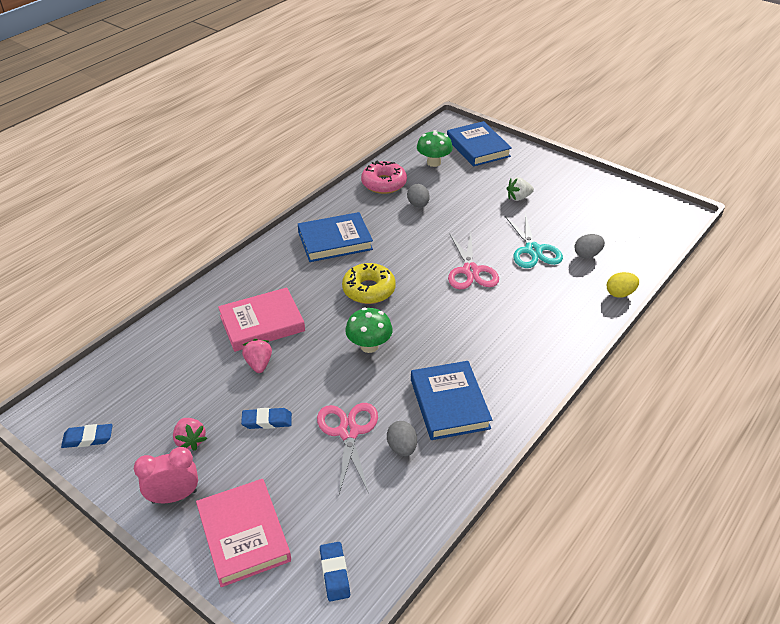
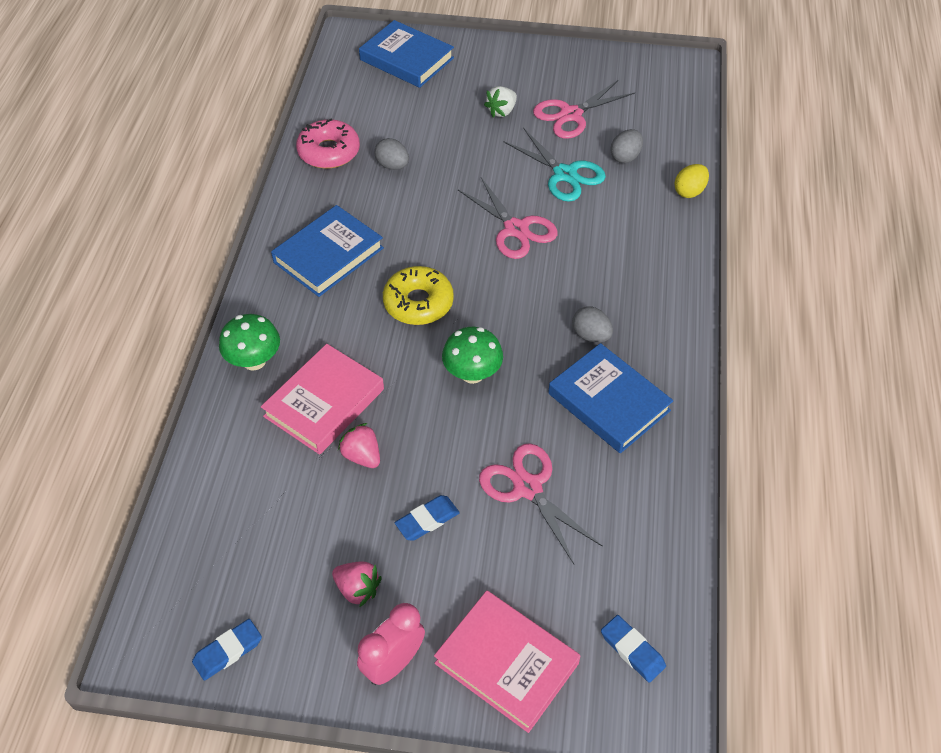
camera: 30 degrees left, 10 degrees up
(402, 447) = (597, 477): grey egg -> grey egg (591, 335)
(433, 162) = (368, 99): green mushroom -> green mushroom (254, 361)
(567, 216) = (570, 115): none -> pink scissors

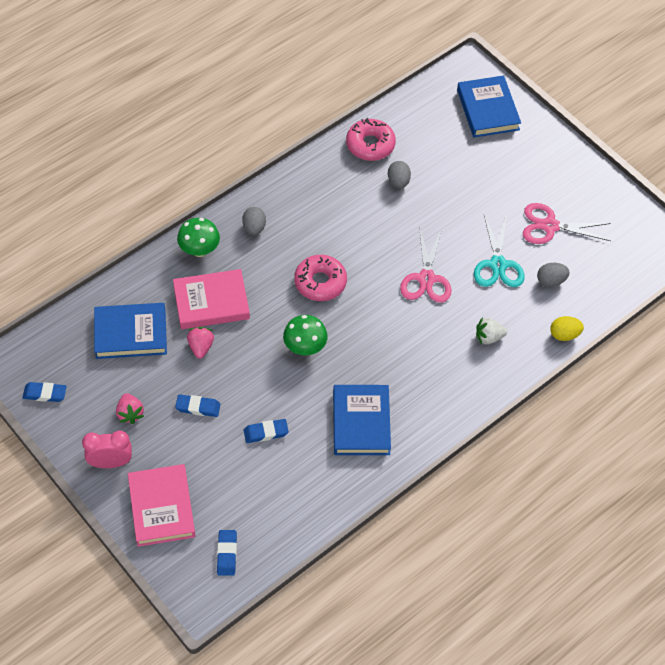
camera: 40 degrees right, 5 degrees up
(328, 255) = (301, 215): blue book -> blue book (131, 333)
(418, 303) = (320, 282): yellow donut -> pink donut
(501, 111) = (507, 191): white strawberry -> white strawberry (489, 337)
(528, 487) = (266, 432): pink scissors -> blue eraser
(591, 335) = (395, 377): grey egg -> grey egg (254, 228)

